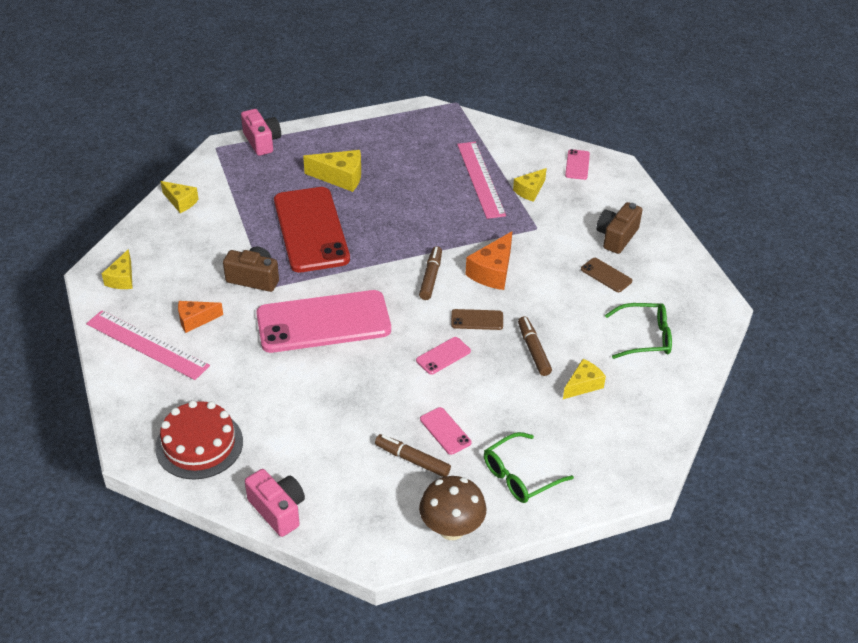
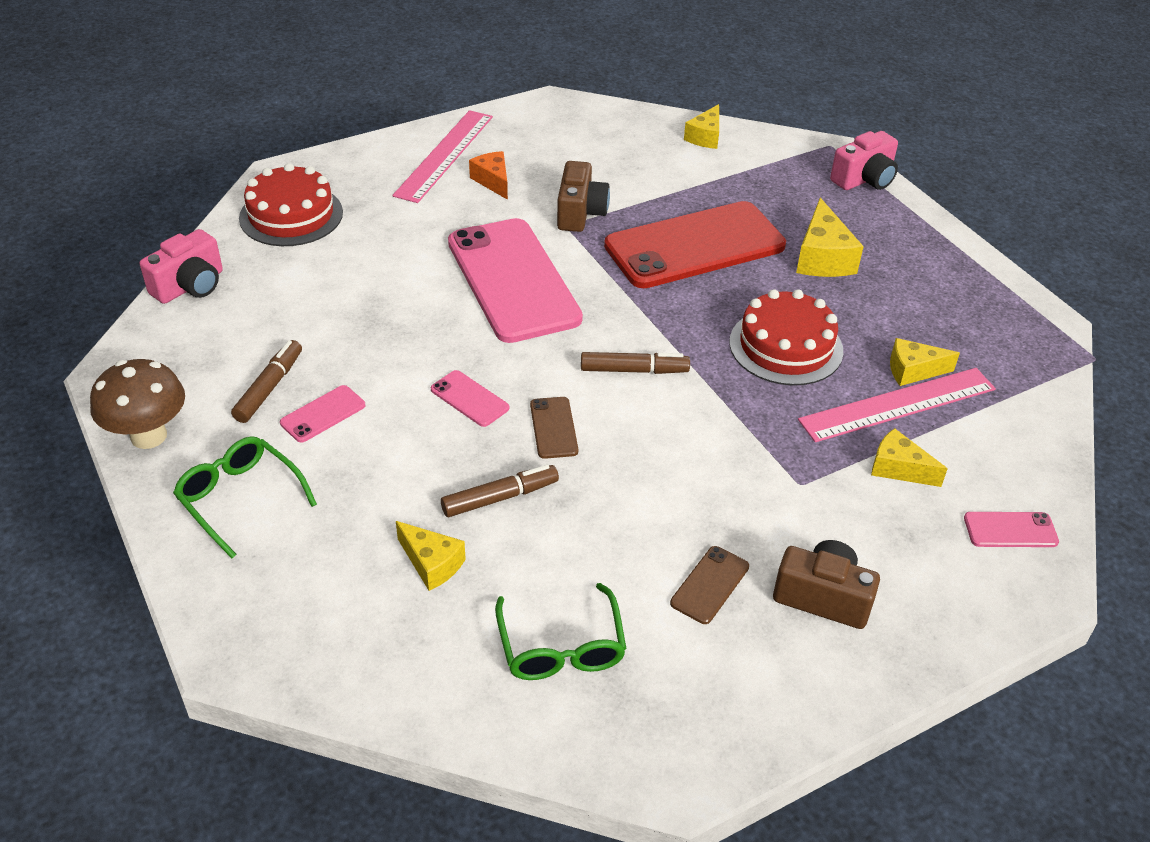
camera: 80 degrees right, 0 degrees up
(122, 279) = (550, 121): yellow cheese -> yellow cheese (913, 371)
(422, 210) = (786, 346): none -> red cake
(492, 272) = (669, 437): orange cheese -> none

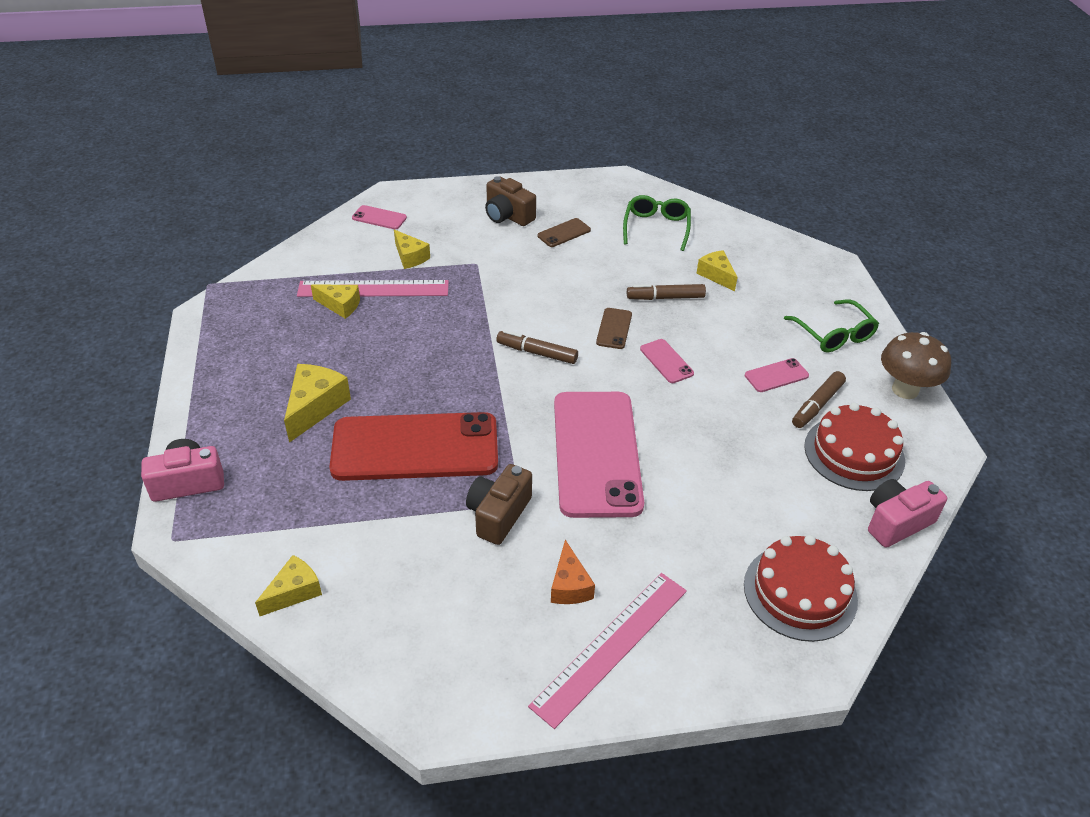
camera: 160 degrees left, 0 degrees up
(786, 346) = (413, 343): red cake -> red cake (854, 453)

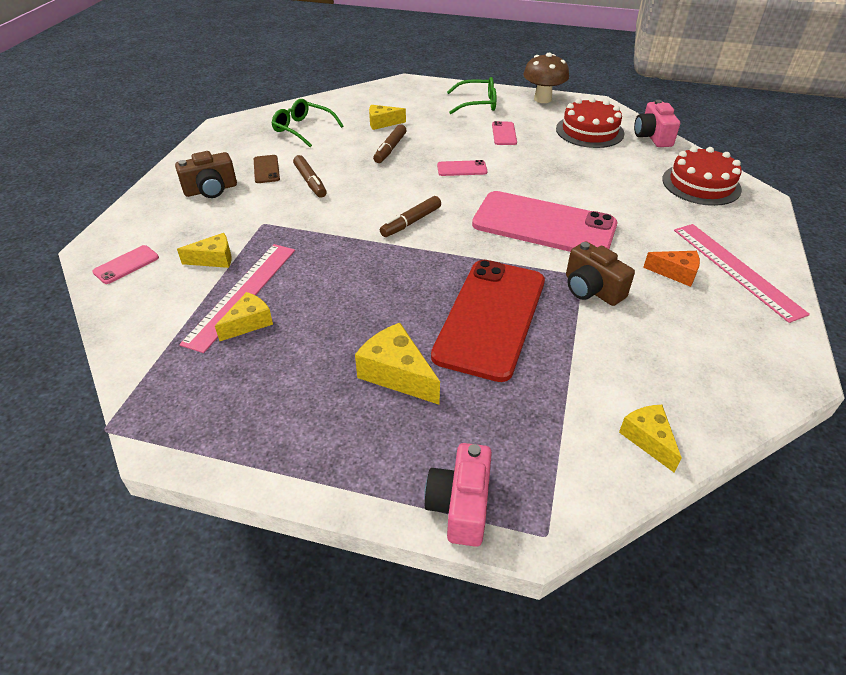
camera: 65 degrees left, 0 degrees up
(614, 328) = (408, 180): brown phone -> none
(817, 405) = (540, 129): brown marker -> brown marker (310, 181)

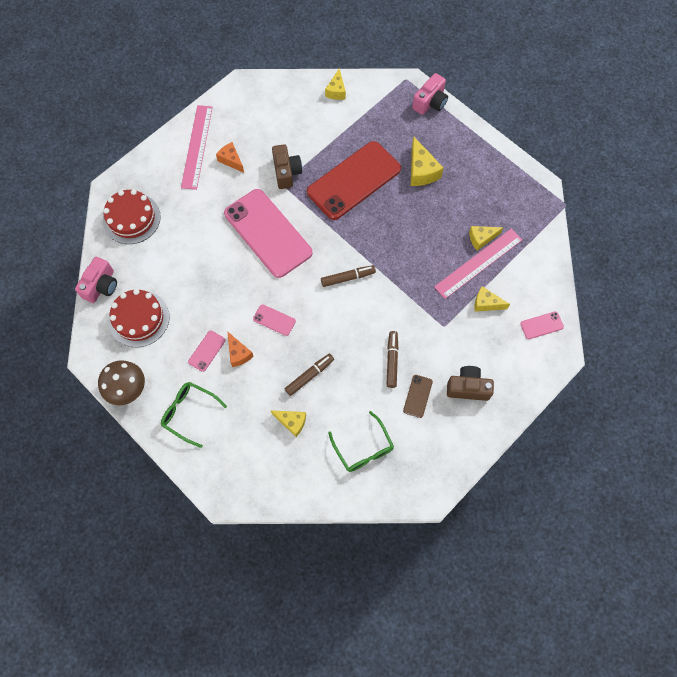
camera: 150 degrees left, 25 degrees up
(473, 141) = (238, 353): none -> orange cheese

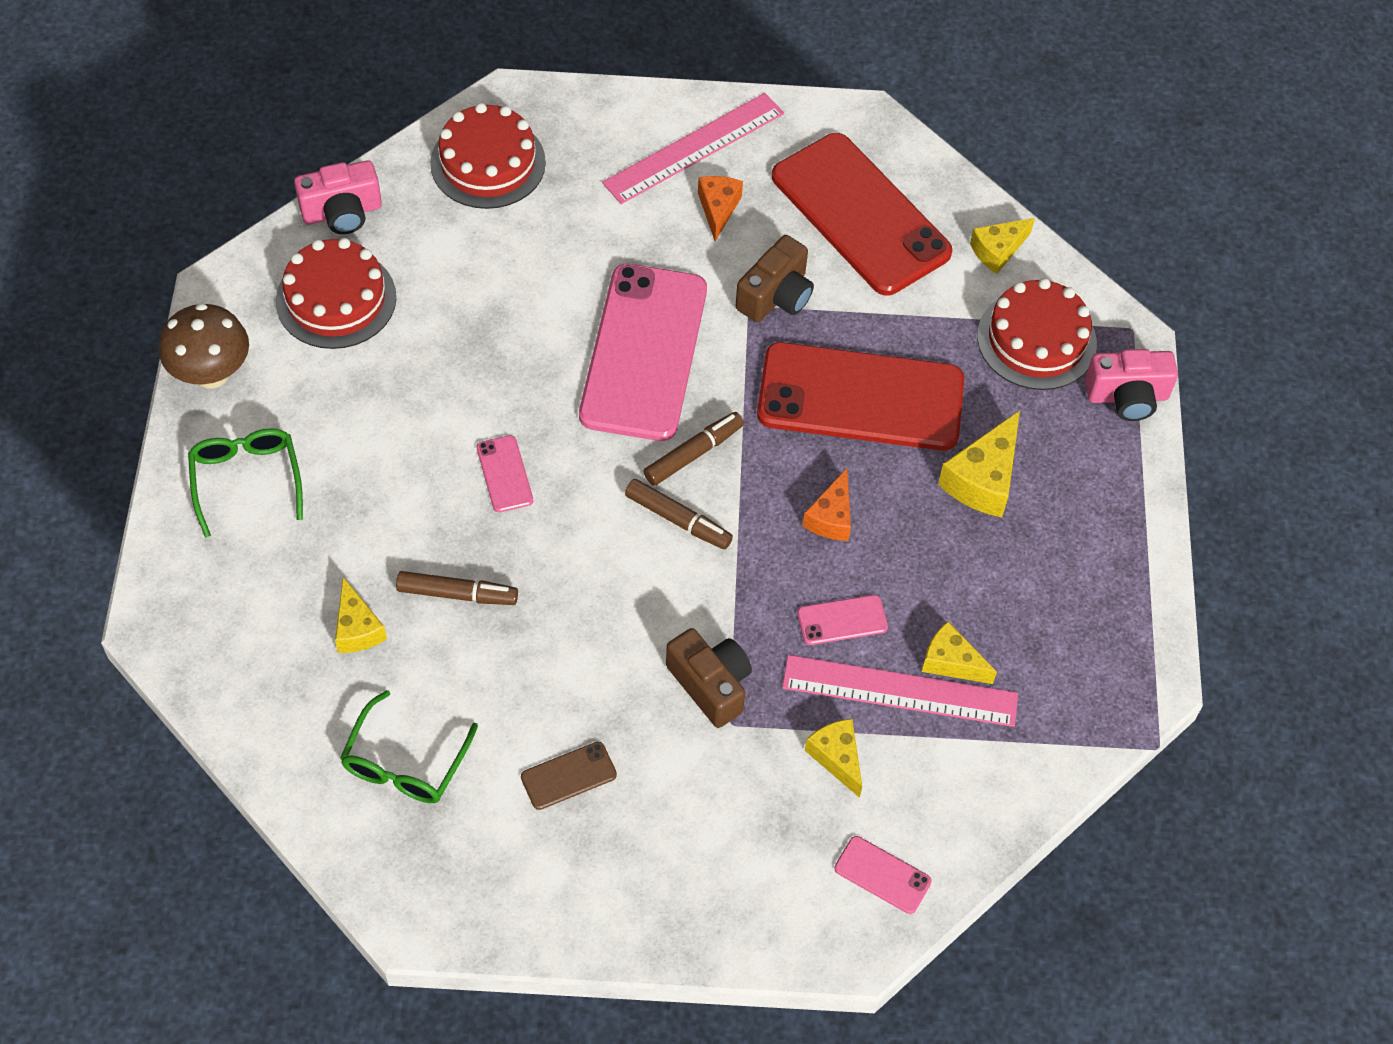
camera: 45 degrees right, 10 degrees down
(206, 351) = (367, 425): pink phone -> pink phone (842, 620)
(238, 353) = (403, 469): orange cheese -> orange cheese (831, 517)
(279, 119) = (860, 215): none -> red phone
(383, 109) = (1036, 340): none -> red cake
(392, 361) = (594, 692): brown marker -> brown marker (693, 454)
(468, 388) = (654, 841): brown camera -> brown camera (710, 685)

